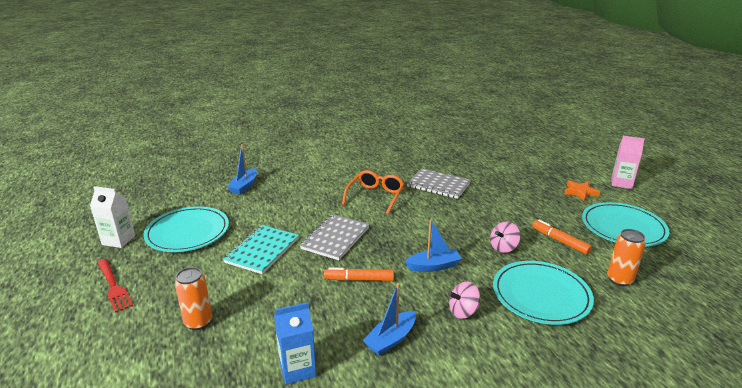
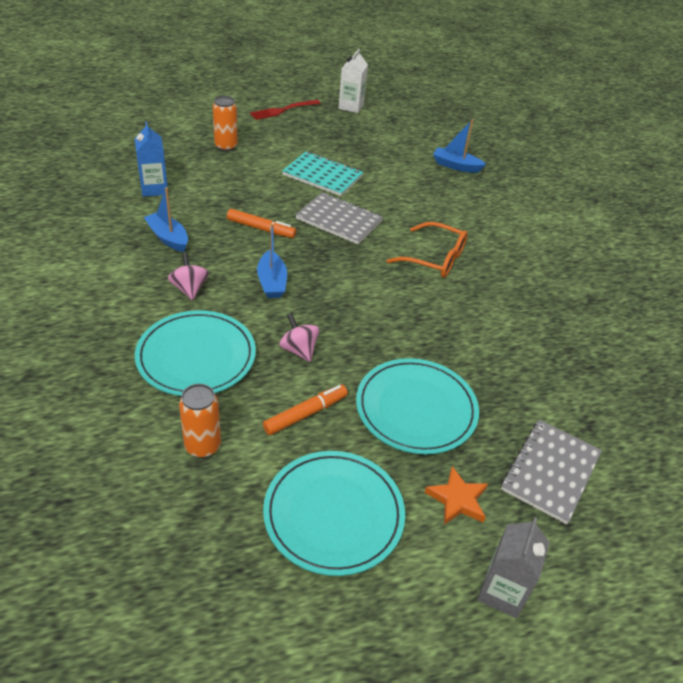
camera: 90 degrees right, 15 degrees up
(187, 232) = (360, 137): turquoise plate -> turquoise plate (416, 408)
(359, 279) = (261, 229): orange marker -> orange marker turned 105 degrees clockwise
(438, 185) = (471, 322): grey notebook -> grey notebook (550, 471)
(621, 183) = (502, 592): pink carton -> grey carton

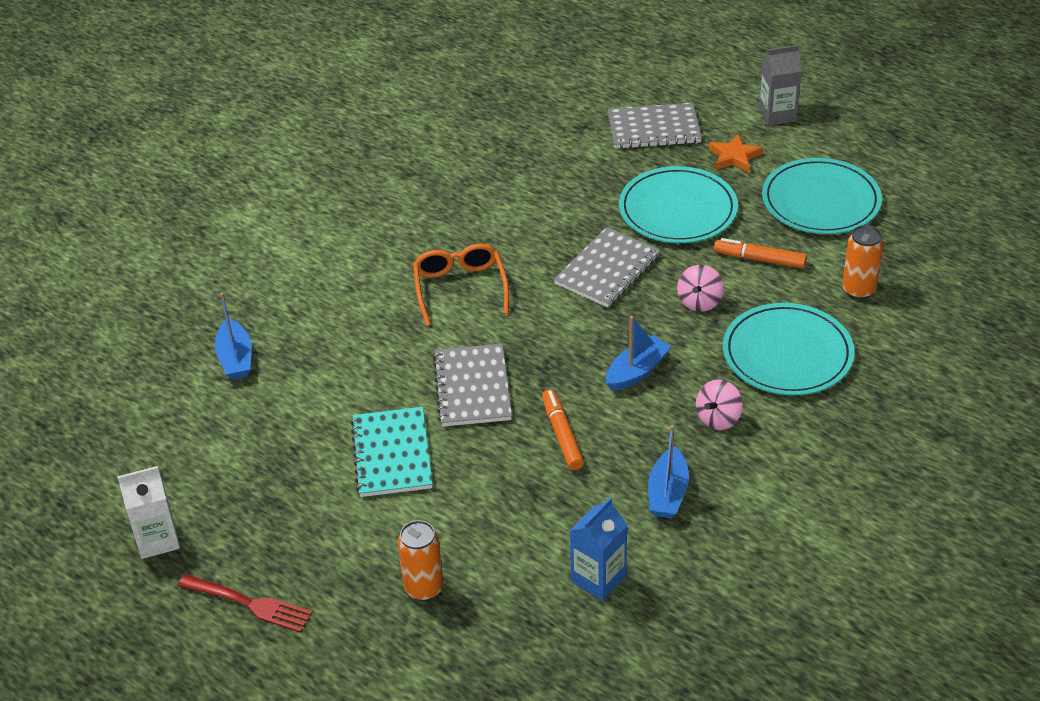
camera: 120 degrees left, 0 degrees up
(384, 328) = (607, 270): none -> grey notebook

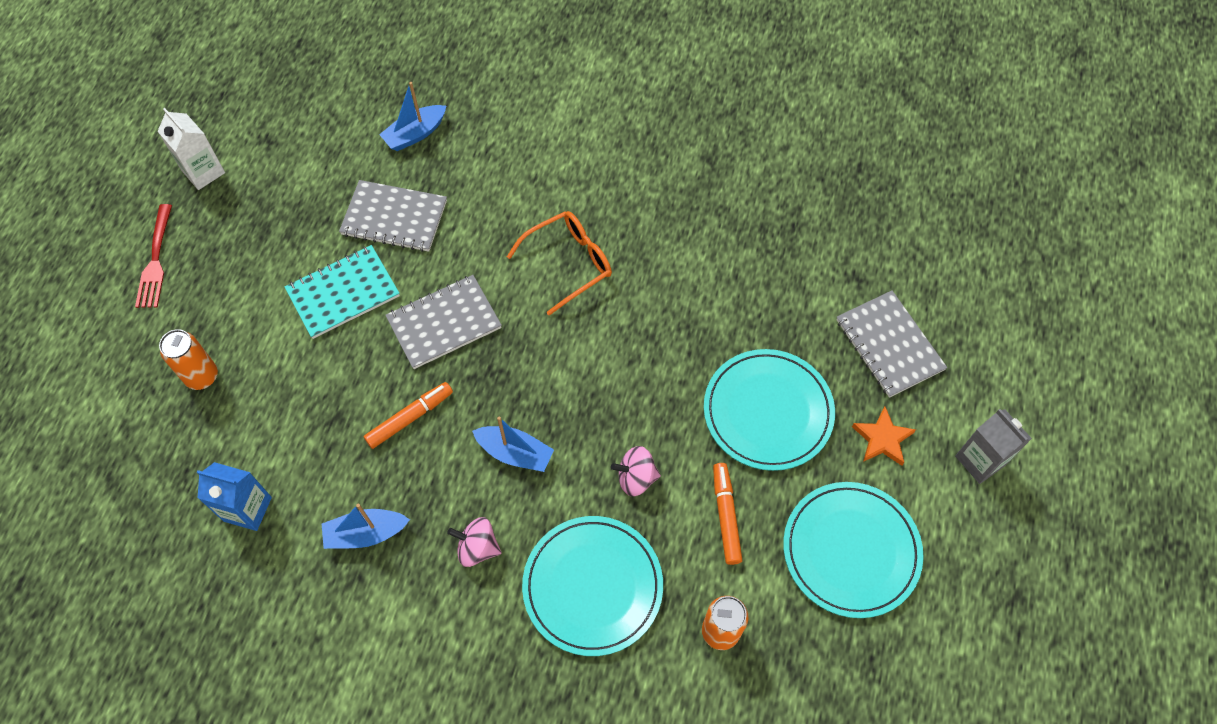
camera: 65 degrees right, 20 degrees up
(607, 270) = (647, 378): grey notebook -> grey notebook (394, 218)

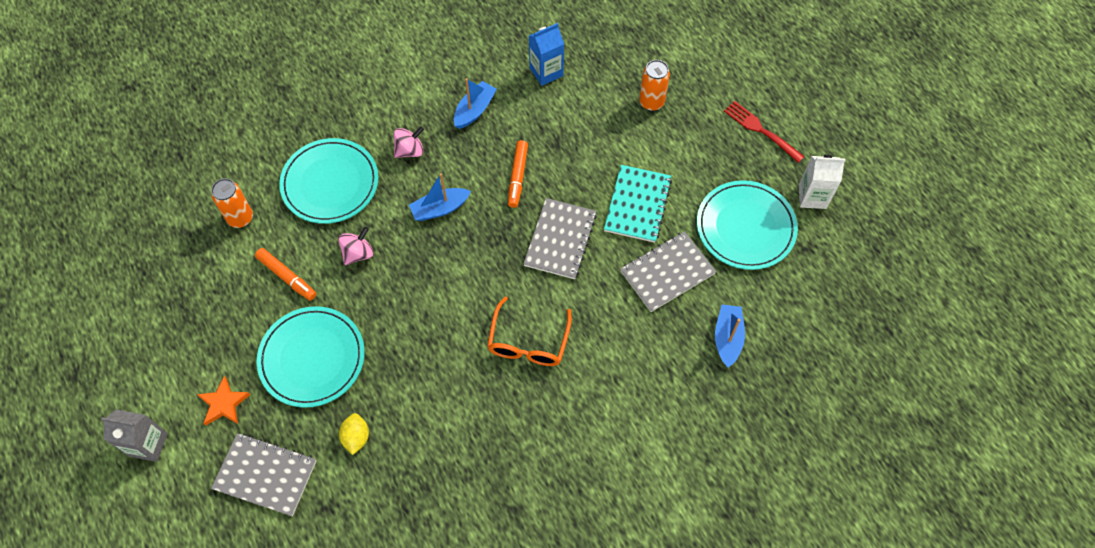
camera: 135 degrees right, 0 degrees up
(786, 311) = (356, 437): none -> yellow lemon
(851, 550) = (196, 319): turquoise plate -> turquoise plate (745, 227)

